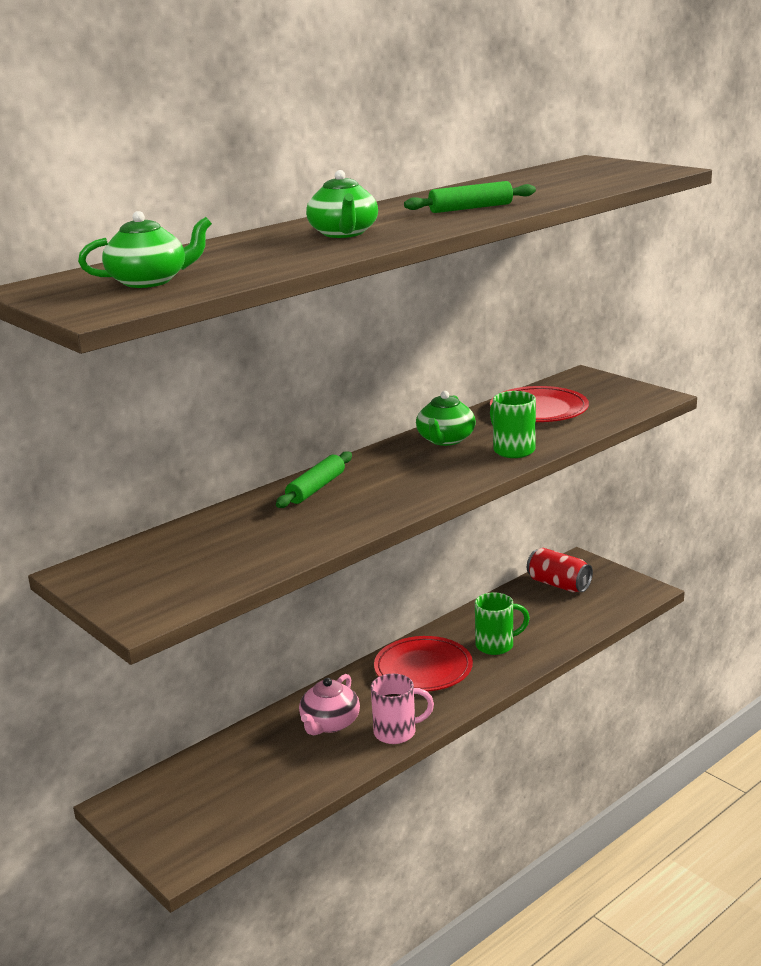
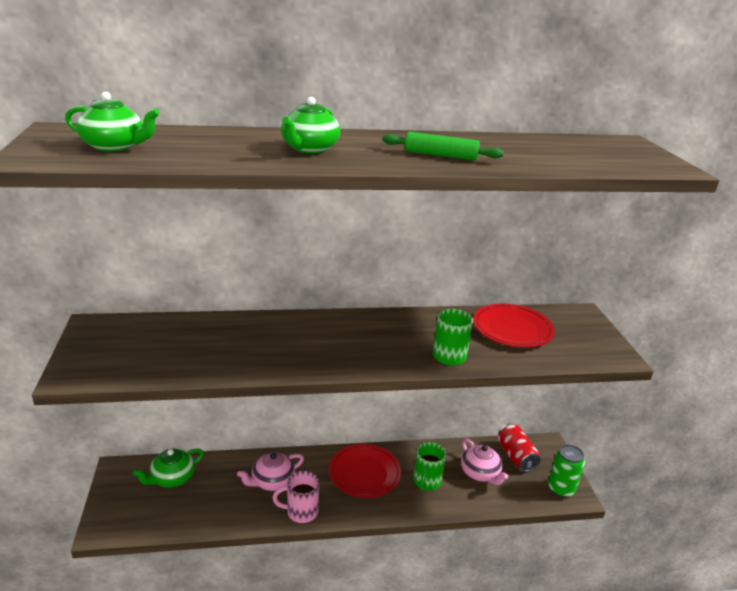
camera: 30 degrees right, 5 degrees up
(316, 488) = (289, 327): green rolling pin -> none
(397, 732) = (301, 512): pink mug -> pink mug turned 150 degrees clockwise
(445, 440) = (416, 325): green teapot -> green teapot (172, 478)
(496, 645) = (426, 482): green mug -> green mug turned 90 degrees clockwise
(540, 614) = (480, 473): none -> pink teapot
(629, 591) = (561, 489): none -> green can

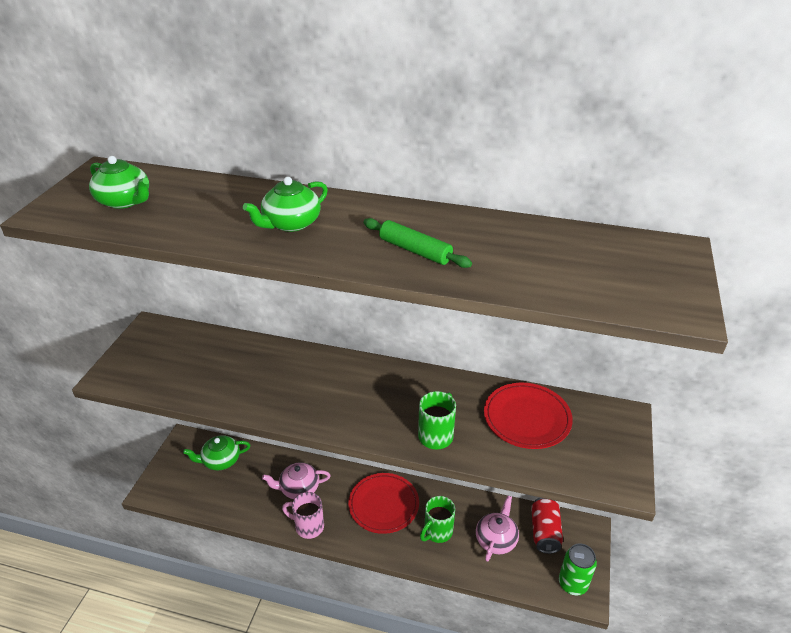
camera: 25 degrees right, 10 degrees up
(480, 473) = (496, 539): pink teapot -> pink teapot turned 150 degrees counterclockwise

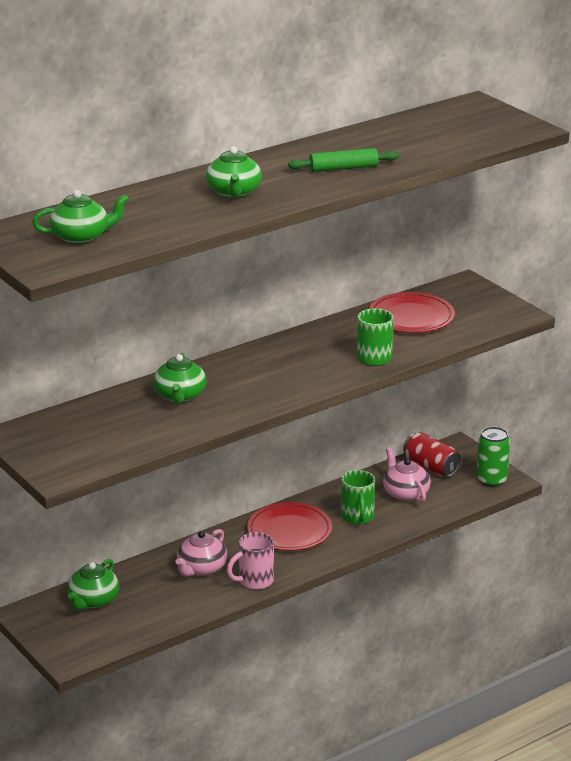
camera: 50 degrees left, 10 degrees down
(269, 368) = (180, 395): none -> green teapot

